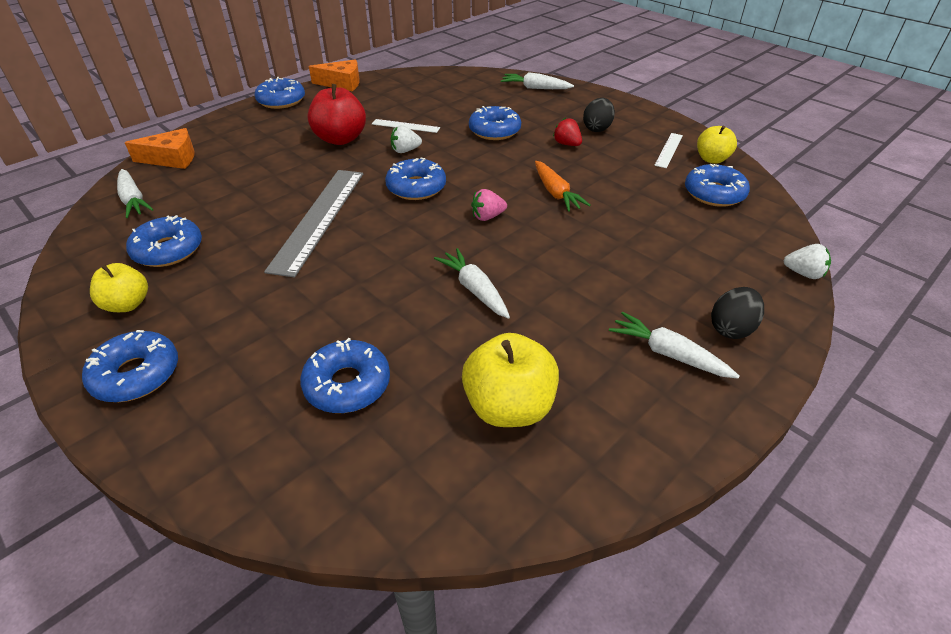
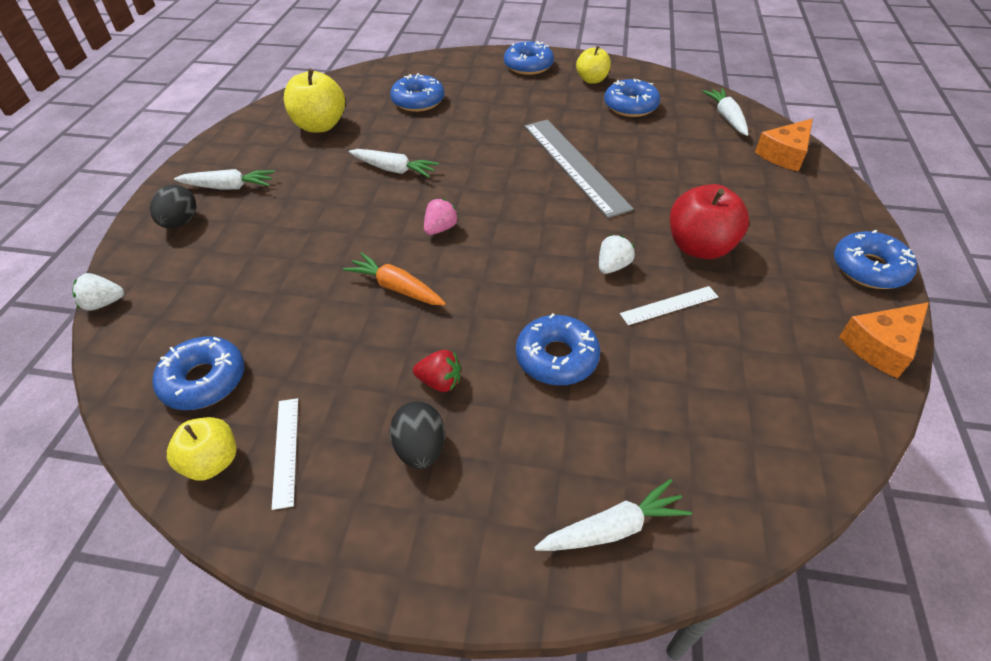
camera: 145 degrees right, 5 degrees up
(133, 200) = (726, 118): white carrot -> white carrot turned 60 degrees clockwise
(416, 187) = (539, 228): blue donut -> none

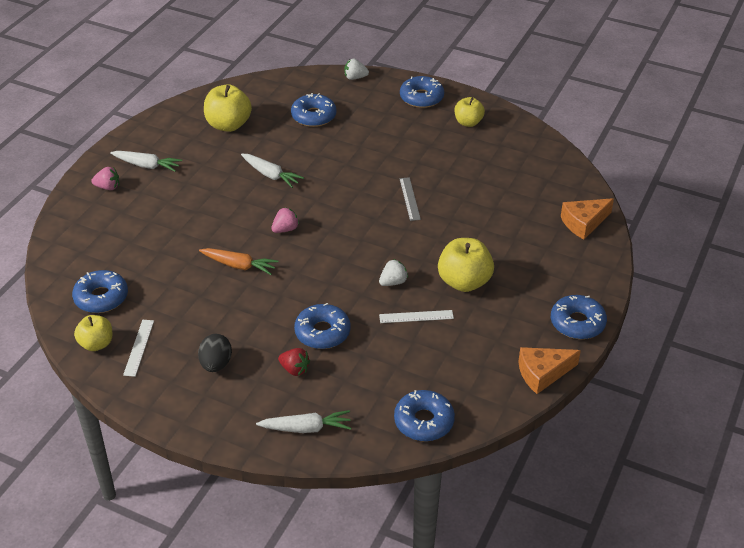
camera: 15 degrees right, 5 degrees down
(104, 303) = (49, 235): white strawberry -> white strawberry (355, 77)
(180, 222) = (108, 187): black egg -> pink strawberry
(397, 288) = (239, 265): orange carrot -> orange carrot turned 150 degrees clockwise
(440, 382) = (242, 330): red strawberry -> red strawberry (294, 369)
(575, 165) = (410, 199): grey ruler -> grey ruler, size x0.47
(630, 106) = (486, 154): blue donut -> blue donut (424, 421)
(699, 247) = (464, 282): red apple -> yellow apple
(726, 118) = (559, 181): white carrot -> none

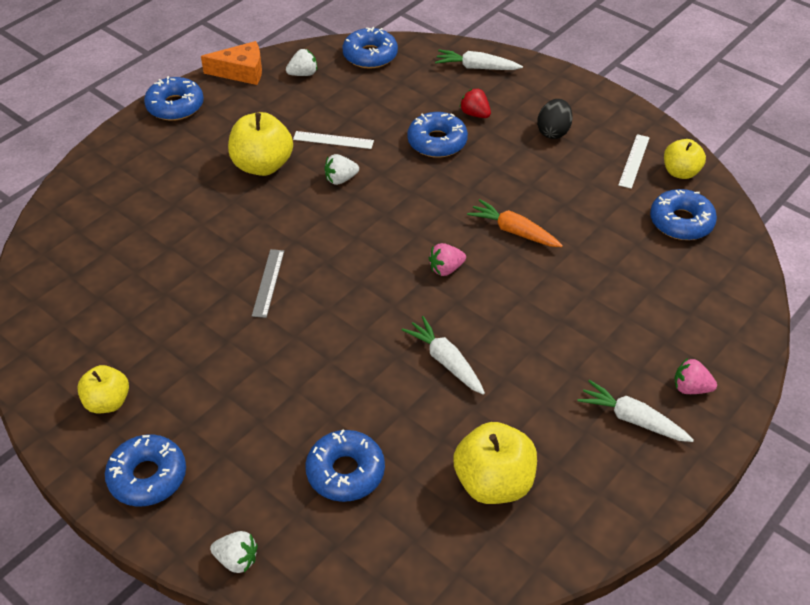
camera: 165 degrees left, 5 degrees up
(480, 383) = (303, 74): none -> white strawberry
(583, 223) = (78, 207): orange cheese -> none

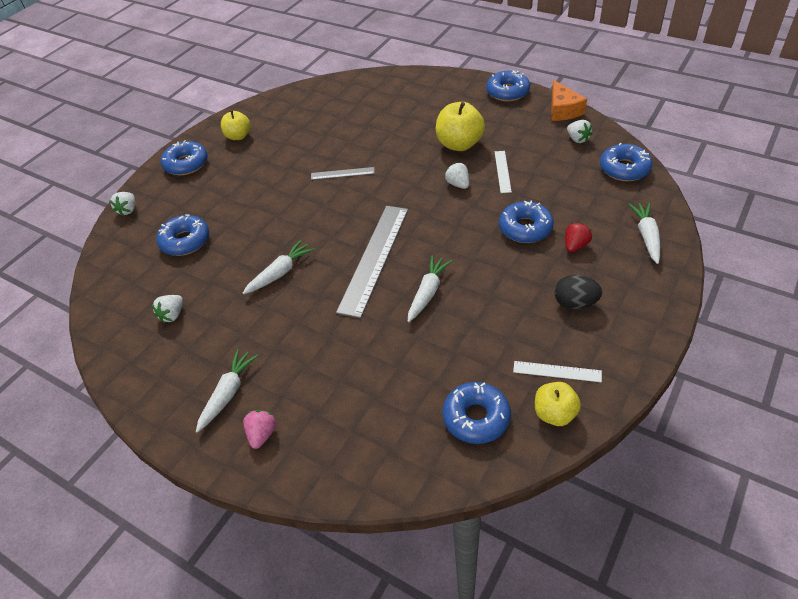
camera: 85 degrees right, 0 degrees up
(446, 269) = (374, 258): pink strawberry -> grey ruler
(493, 483) = (172, 315): yellow apple -> white strawberry
(514, 231) = (427, 293): orange carrot -> white carrot

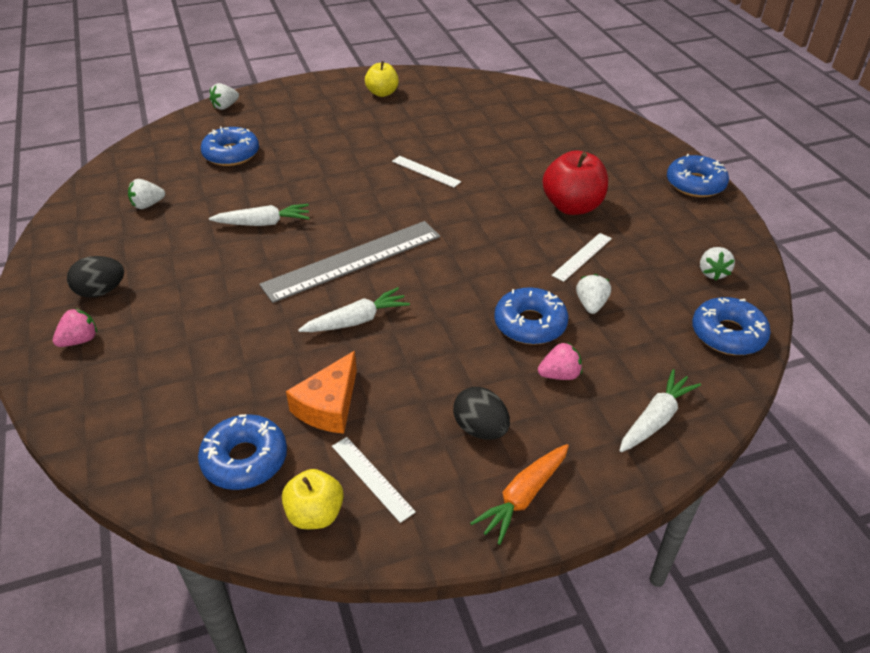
camera: 35 degrees right, 5 degrees down
(186, 164) = (313, 94): blue donut -> none
(228, 394) = (101, 291): white carrot -> black egg
(342, 173) = (426, 171): grey ruler -> white ruler
(458, 184) = (519, 242): white strawberry -> white strawberry (591, 305)
(459, 144) = (572, 206): yellow apple -> red apple
(563, 110) = (736, 234): orange cheese -> orange cheese (329, 406)
(575, 246) = (559, 375): red strawberry -> pink strawberry
(639, 321) = (523, 496): none -> orange carrot

